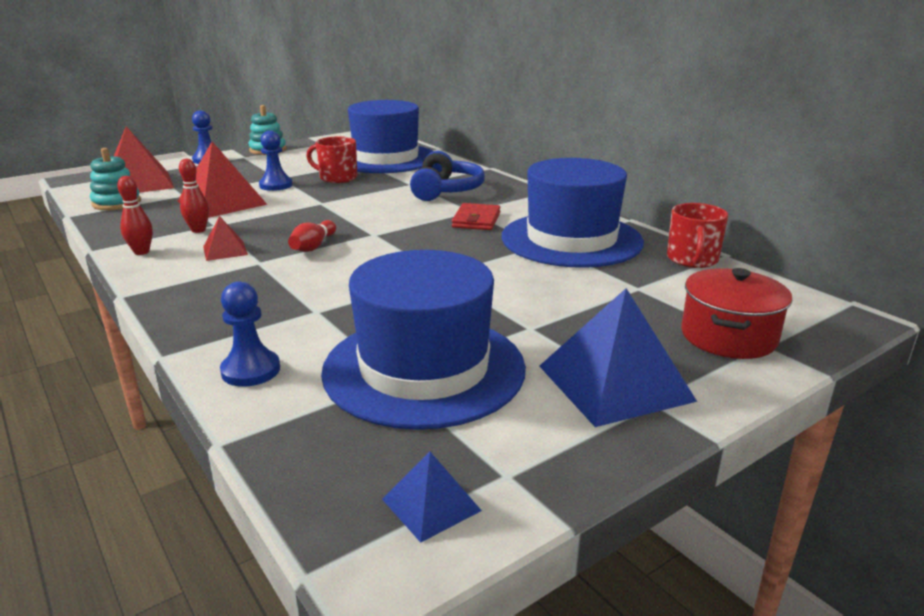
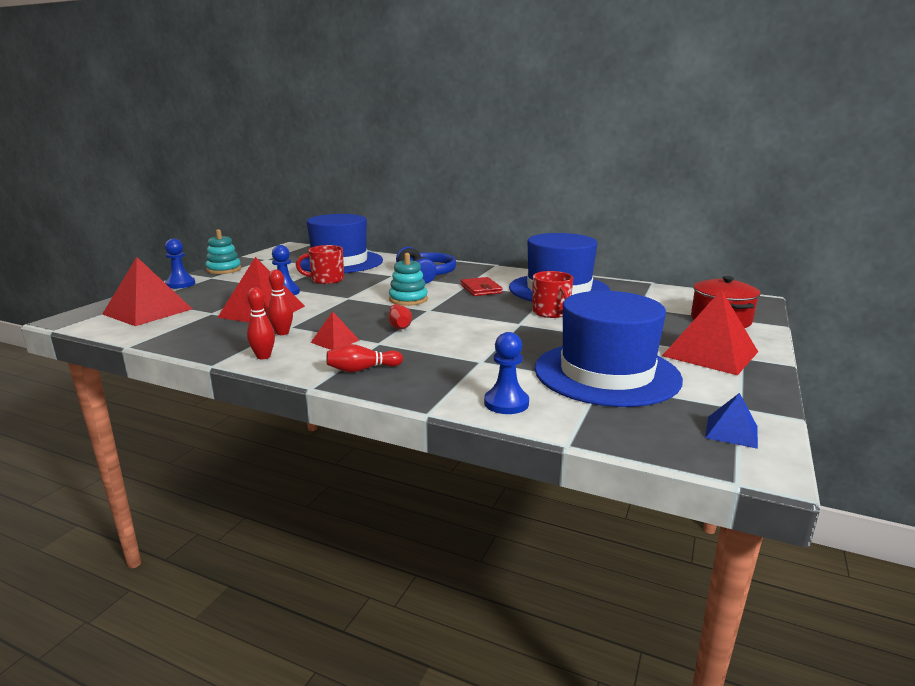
camera: 30 degrees left, 5 degrees down
(116, 203) = (158, 329): turquoise stacking toy -> turquoise stacking toy (408, 299)
(193, 289) = (362, 369): none -> red bowling pin
(615, 382) = (710, 353): blue pyramid -> red pyramid
(692, 259) = (640, 287): red mug -> red mug (551, 312)

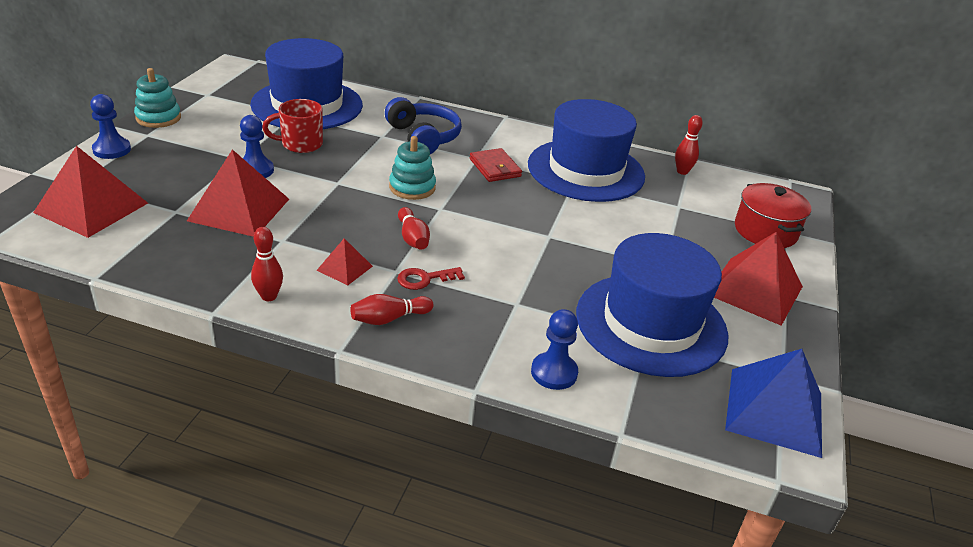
camera: 10 degrees left, 15 degrees up
(282, 333) = (277, 252): red bowling pin -> red bowling pin (682, 172)
(402, 347) = (425, 279): none -> red key
(551, 312) = (582, 215): red mug -> none
(731, 432) = (774, 411): blue pyramid -> blue pyramid, size x2.00

